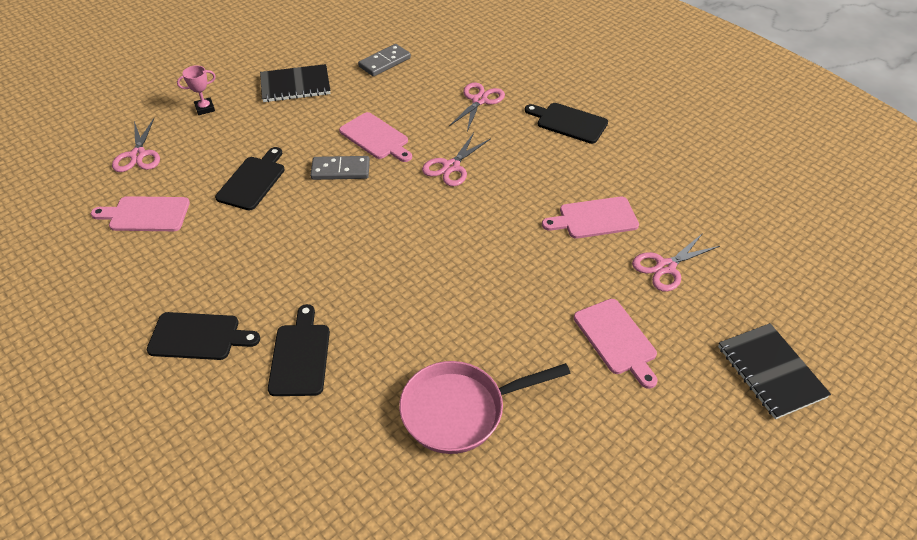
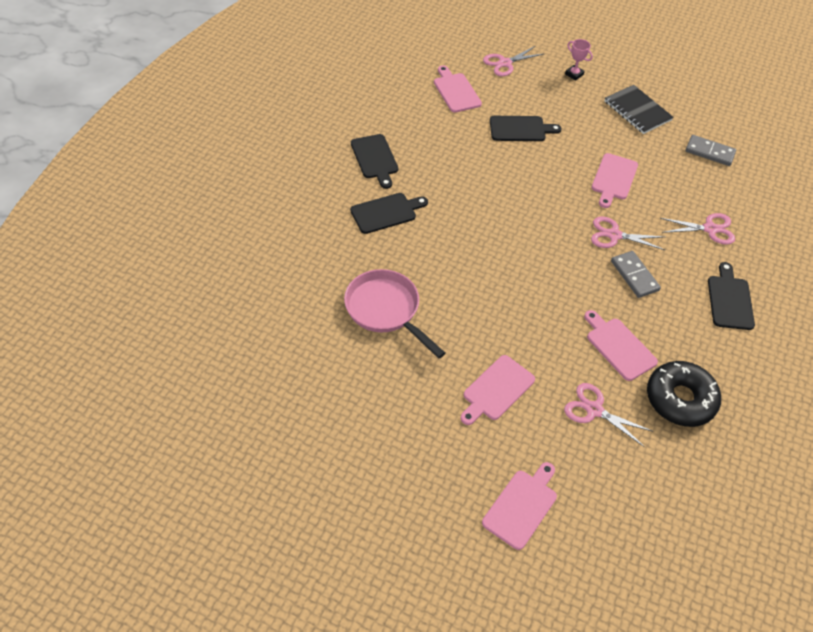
camera: 65 degrees right, 5 degrees up
(340, 170) = (564, 171): grey domino -> grey domino (634, 276)
(670, 200) = (680, 399): none -> black donut
(771, 372) = (521, 506): black notebook -> pink cutting board

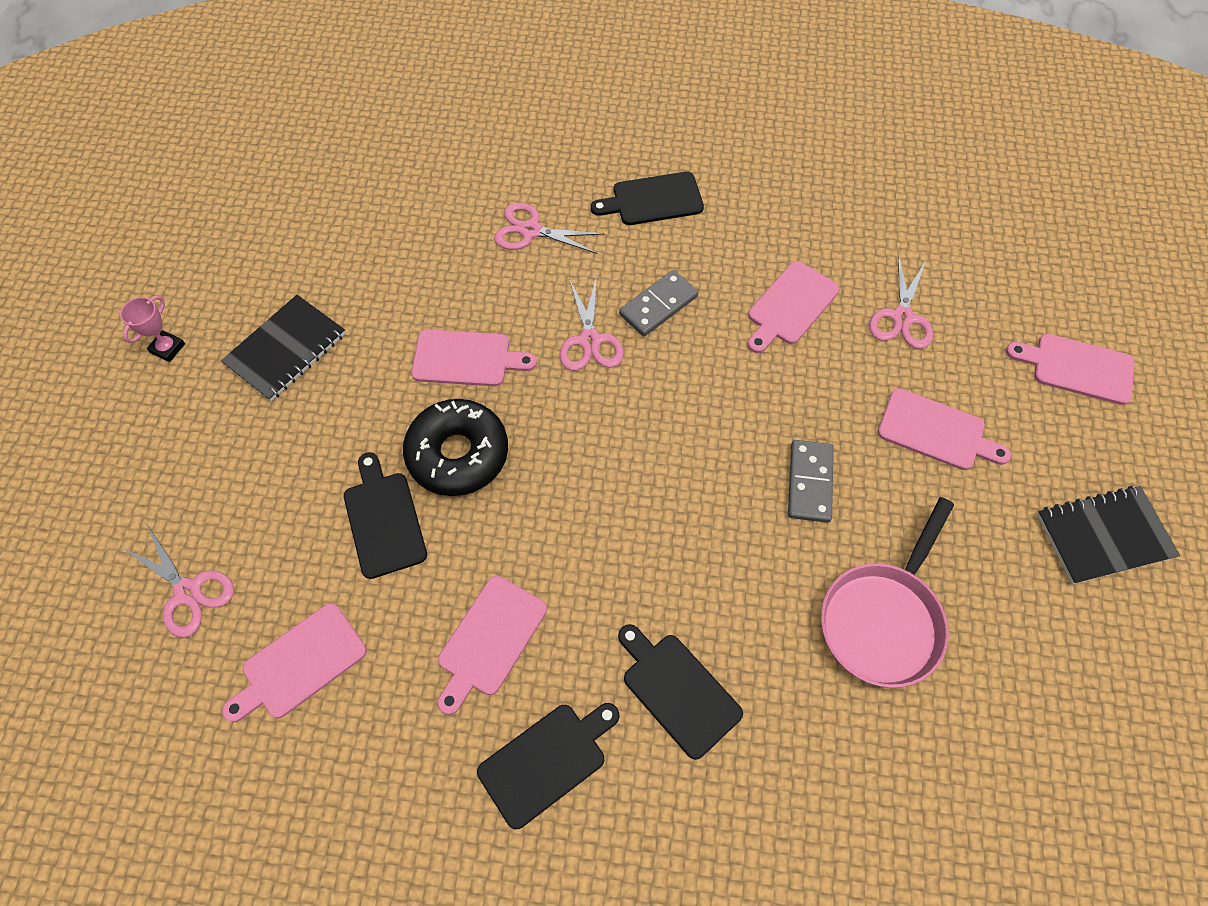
camera: 105 degrees left, 10 degrees up
(390, 451) = (1103, 536): none -> black notebook
(441, 153) = (490, 640): none -> pink cutting board
(574, 74) = (201, 462): pink trophy -> pink trophy (168, 348)
(680, 399) = (836, 234): black donut -> black donut (458, 454)
(709, 152) = (364, 244): grey domino -> grey domino (810, 482)
(710, 229) = (531, 230): pink scissors -> pink scissors turned 60 degrees counterclockwise

